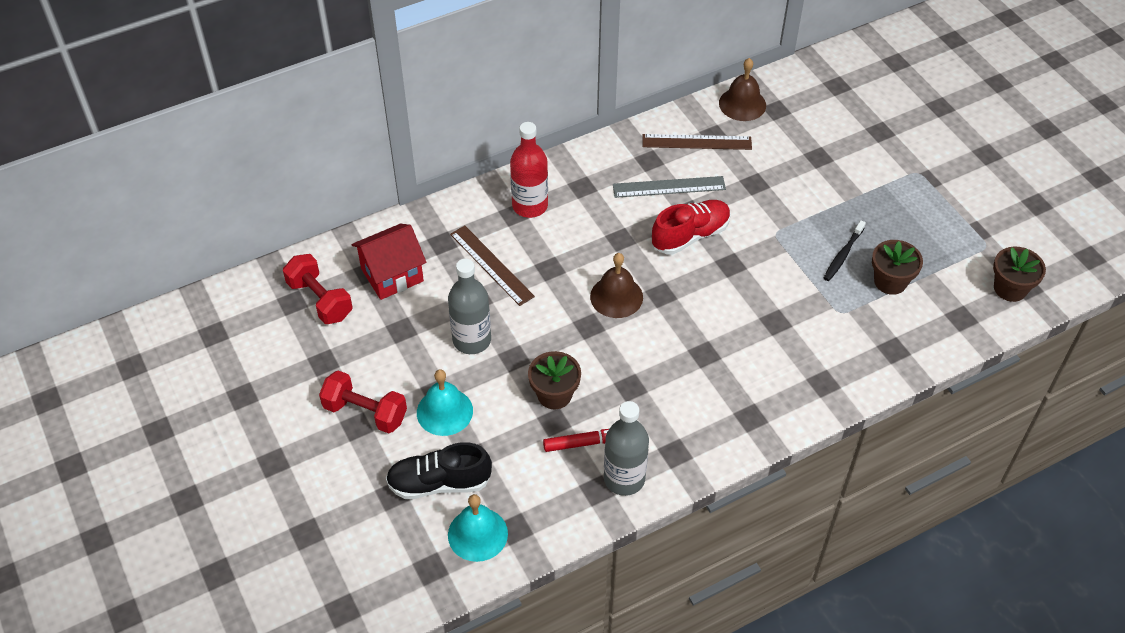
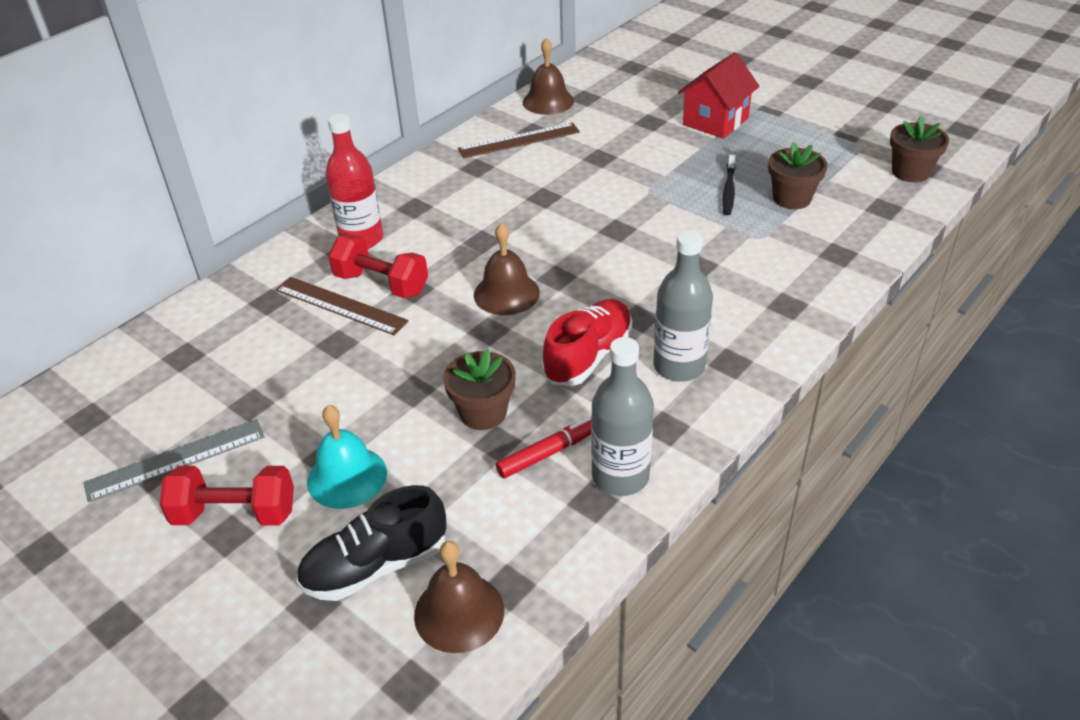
camera: 20 degrees left, 10 degrees down
(320, 300) = (126, 404): red dumbbell -> red dumbbell (381, 284)
(392, 275) = (216, 350): red house -> red house (715, 121)
(472, 340) = (349, 387): grey bottle -> grey bottle (679, 366)
(477, 534) = (459, 612): turquoise bell -> brown bell
(669, 187) = (510, 183): grey ruler -> grey ruler (176, 459)
(690, 236) = (558, 217): red shoe -> red shoe (588, 356)

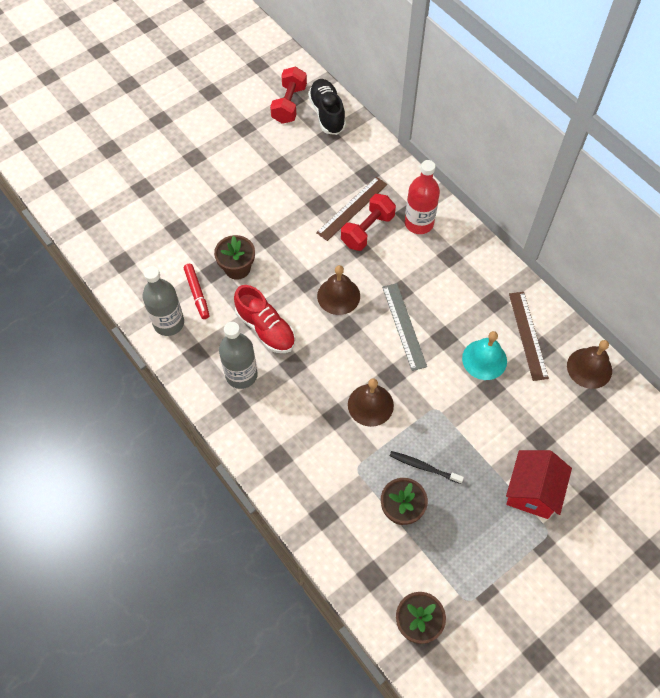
camera: 100 degrees right, 20 degrees up
(176, 459) = (250, 136): grey ruler -> grey ruler (404, 326)
(235, 514) = (205, 159): red dumbbell -> red dumbbell (289, 104)
(347, 477) = (213, 204): turquoise bell -> turquoise bell (484, 359)
(376, 566) = (153, 212): black shoe -> black shoe (327, 114)
(459, 612) = (115, 241): brown bell -> brown bell (370, 405)
(715, 121) = (532, 492): red house -> red house turned 60 degrees clockwise

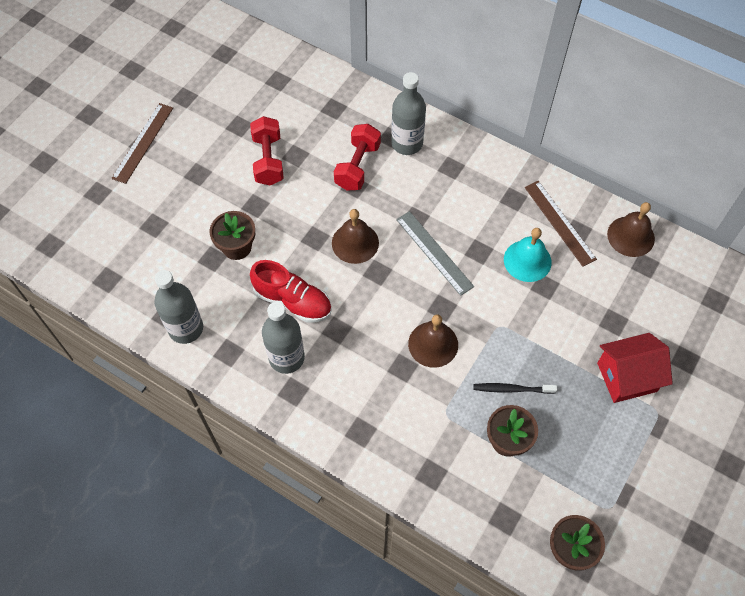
camera: 20 degrees left, 0 degrees up
(197, 293) = (204, 287): red marker -> none
(289, 104) = (223, 60): red dumbbell -> red dumbbell (268, 160)
(327, 114) = (267, 58): black shoe -> none
(352, 208) = (332, 148): brown ruler -> brown ruler (143, 142)
(419, 223) = (407, 143): red bottle -> grey bottle
(532, 492) = (626, 377): red house -> red house turned 75 degrees clockwise

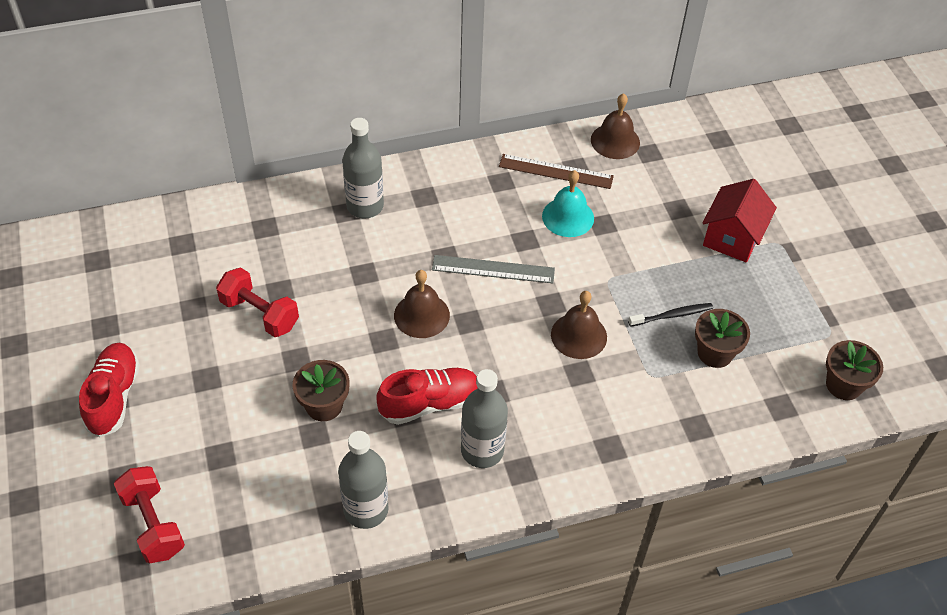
camera: 50 degrees left, 10 degrees down
(143, 142) = (114, 397): brown ruler -> red shoe
(357, 166) = (346, 256): red dumbbell -> red dumbbell (153, 524)
(511, 389) = (672, 315): black toothbrush -> black toothbrush turned 150 degrees counterclockwise

